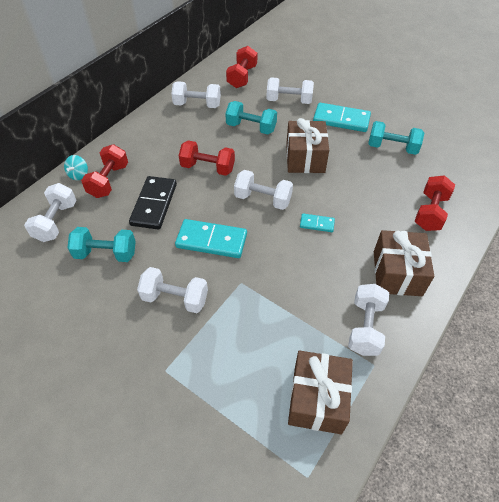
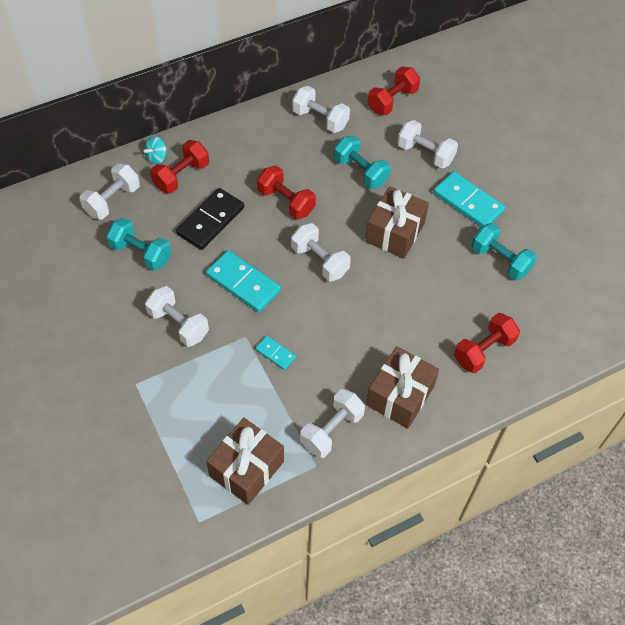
camera: 25 degrees right, 5 degrees up
(317, 224) = (356, 311): turquoise domino -> turquoise domino (275, 353)

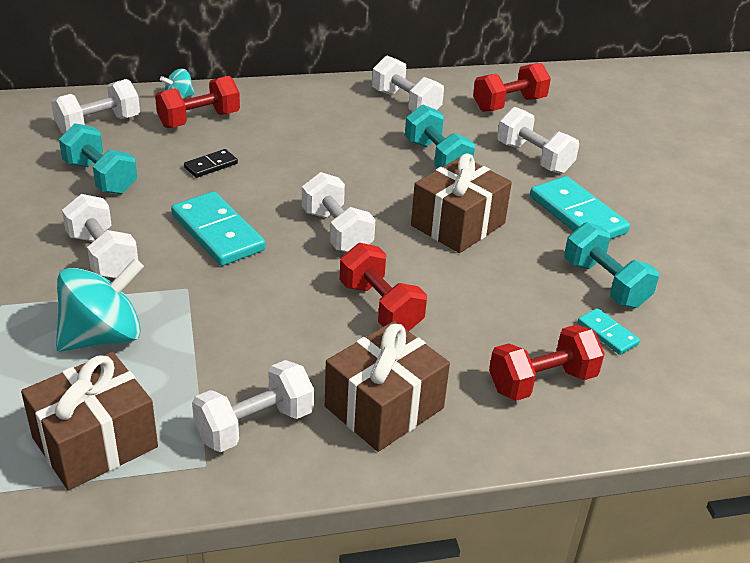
camera: 15 degrees right, 20 degrees down
(210, 221) = (211, 165): black domino -> black domino, size x0.52
(212, 390) = (103, 336): none -> turquoise spinning top
(275, 353) = (219, 315): turquoise domino -> turquoise domino (607, 333)
(286, 202) = (321, 167): red dumbbell -> red dumbbell (380, 307)

